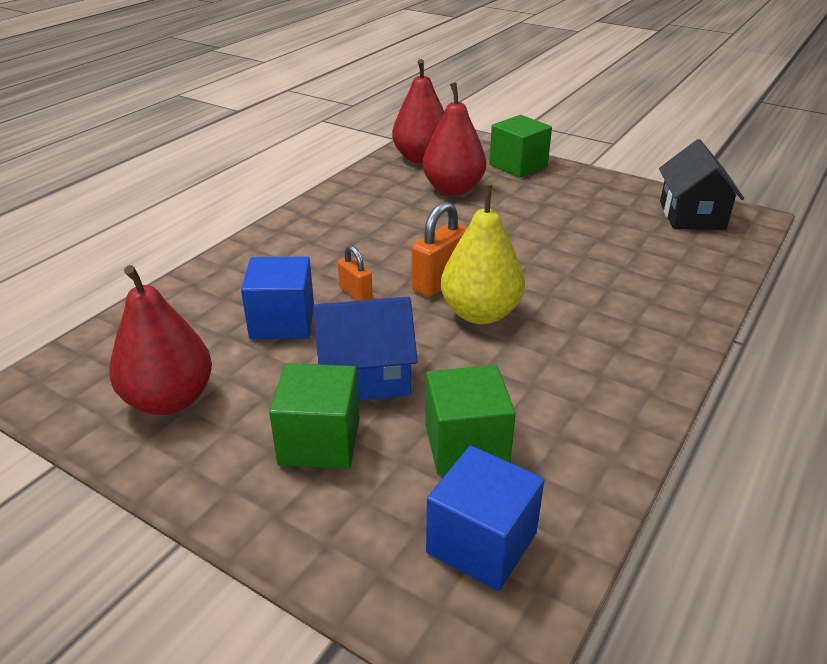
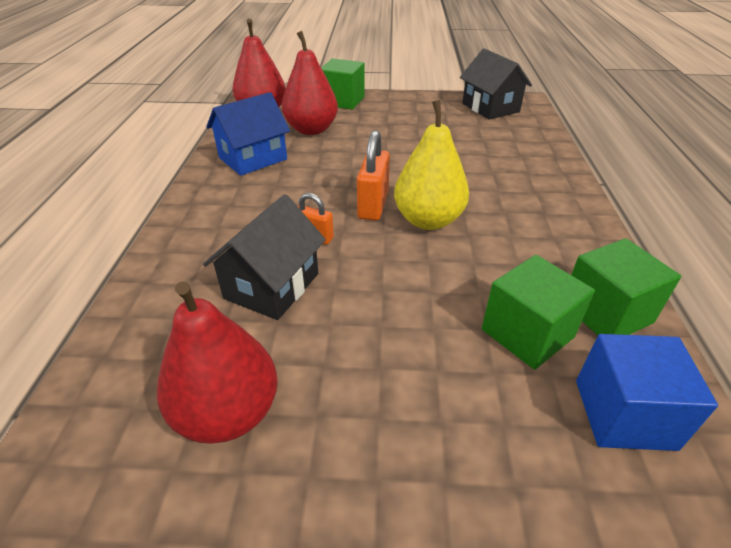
camera: 30 degrees left, 5 degrees up
(282, 321) = (272, 286): blue cube -> black house
(319, 441) = (413, 386): green cube -> green cube (606, 312)
(366, 377) = (393, 308): blue house -> blue house (253, 158)

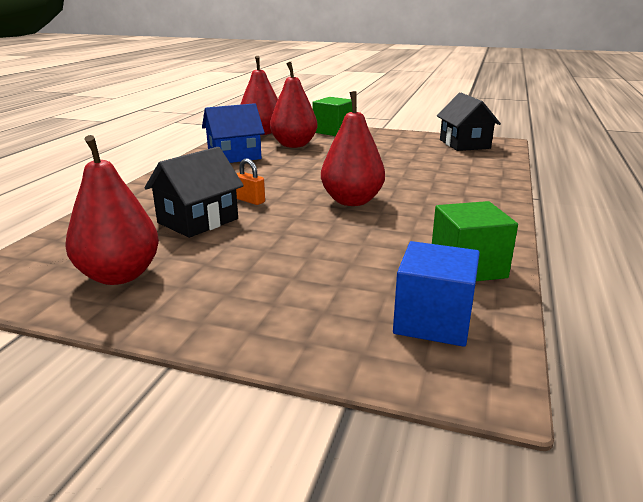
camera: 15 degrees right, 15 degrees down
(373, 205) = (312, 189): orange padlock -> none
(428, 220) = (352, 201): yellow pear -> red pear
(527, 333) = (385, 269): green cube -> none

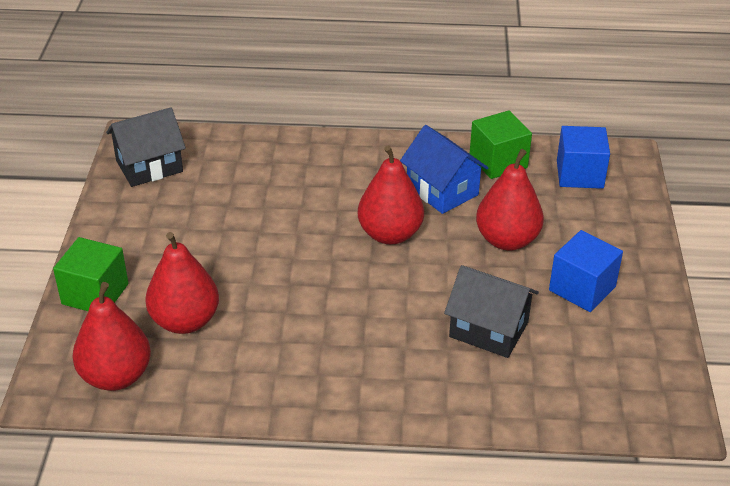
camera: 105 degrees left, 15 degrees up
(119, 275) = (614, 339): red pear -> red pear (507, 240)
(208, 274) = (582, 288): none -> blue cube
(234, 156) = (259, 369): blue house -> blue house (442, 190)
(250, 200) = (419, 307): orange padlock -> none

